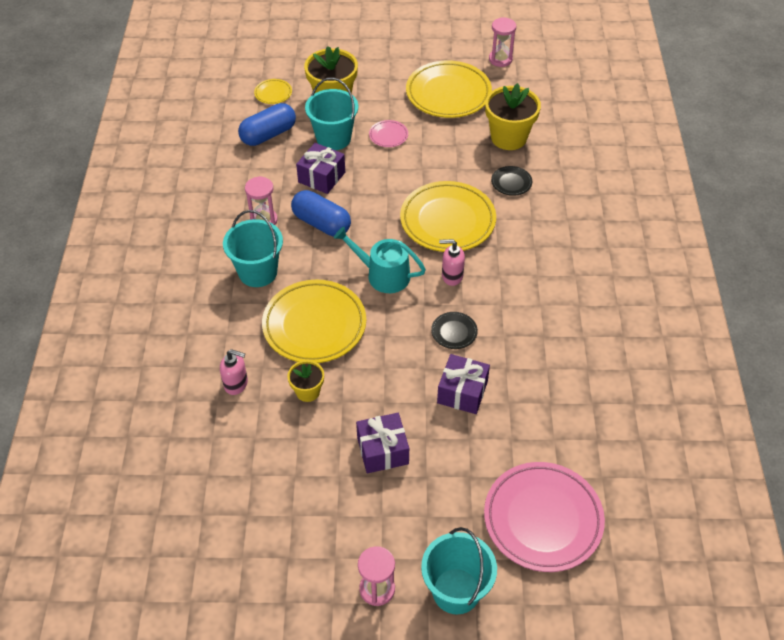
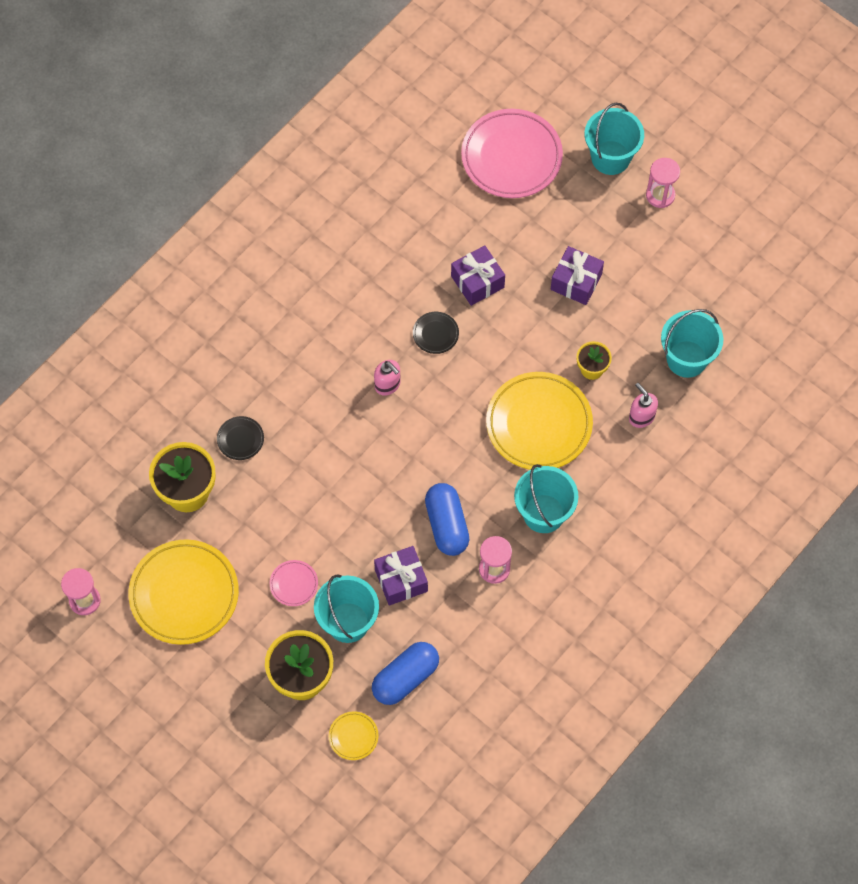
camera: 140 degrees left, 15 degrees up
(233, 455) = (686, 359): none -> turquoise bucket
(268, 135) = (405, 678): blue capsule -> blue capsule turned 45 degrees counterclockwise
(383, 275) = (442, 429): turquoise watering can -> none
(447, 221) = (336, 442): yellow plate -> none

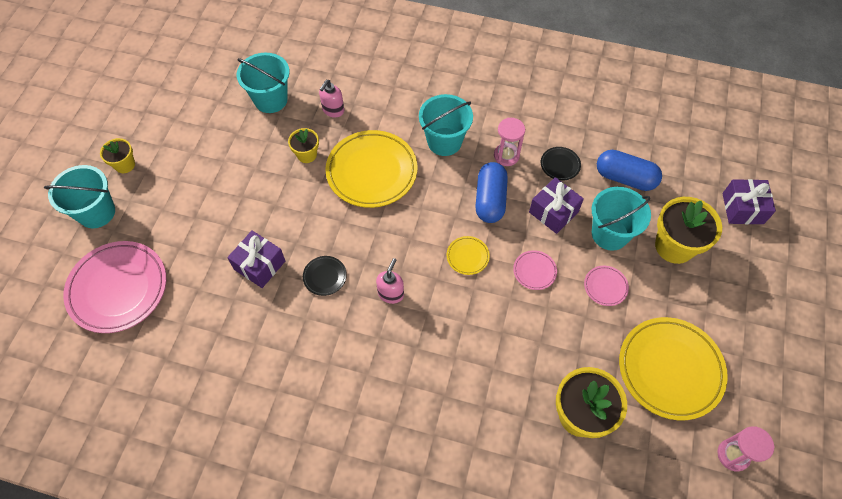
camera: 115 degrees left, 5 degrees down
(240, 439) = (505, 393): black plate -> black plate (560, 165)
(344, 526) = (534, 271): none -> pink plate
(353, 736) = (690, 193): yellow plate -> yellow plate (467, 256)
(446, 525) = (490, 200): blue capsule -> blue capsule turned 45 degrees counterclockwise
(576, 282) = (231, 193): purple gift -> purple gift (743, 208)
(660, 195) = (125, 165): pink hourglass -> yellow flower pot

